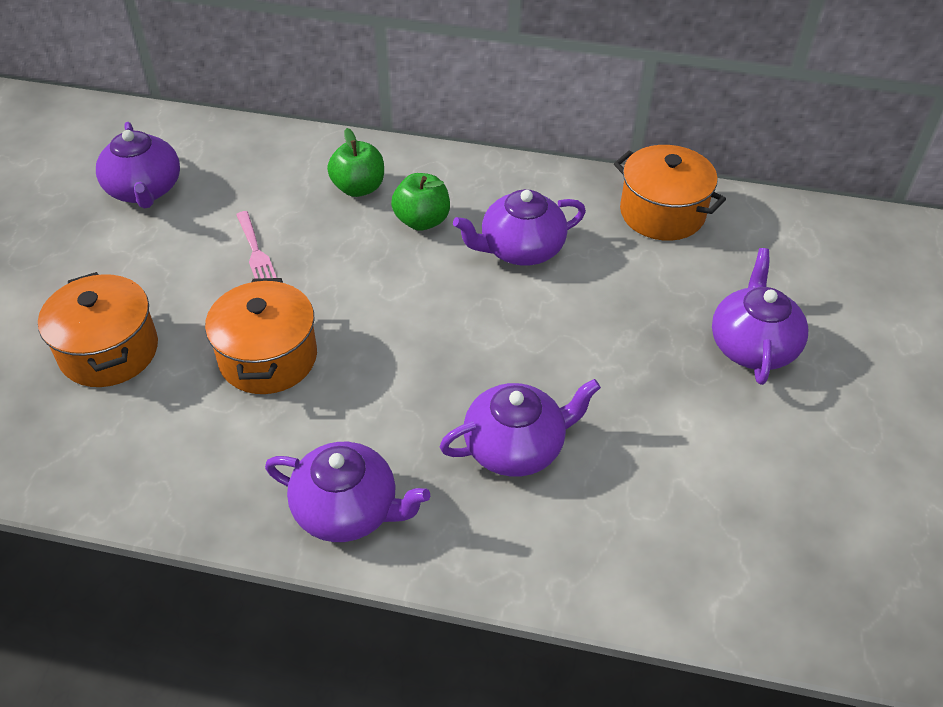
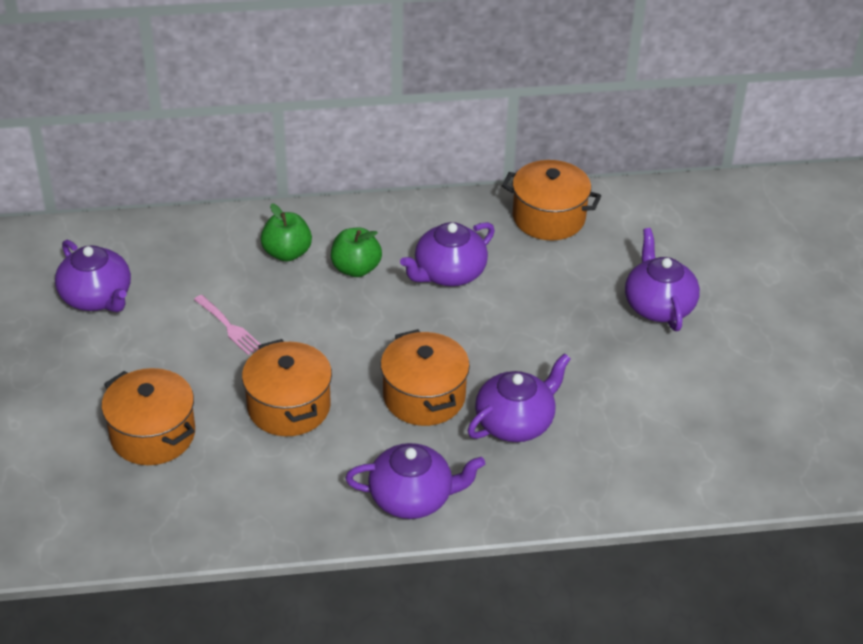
camera: 20 degrees left, 5 degrees down
(423, 386) = (424, 396): none -> orange pot

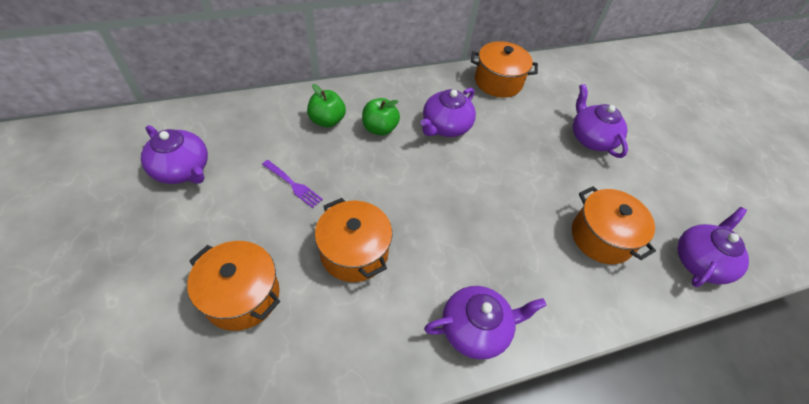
camera: 15 degrees left, 10 degrees up
(229, 327) = (293, 185): pink fork -> purple fork
(424, 396) = (457, 229): orange pot -> orange pot (601, 237)
(515, 422) = (531, 244): purple teapot -> purple teapot (700, 261)

